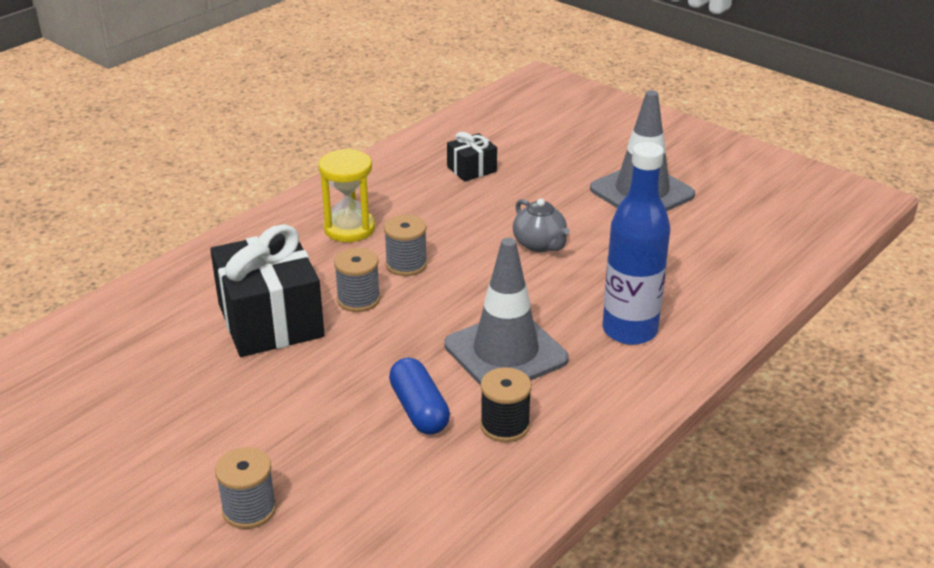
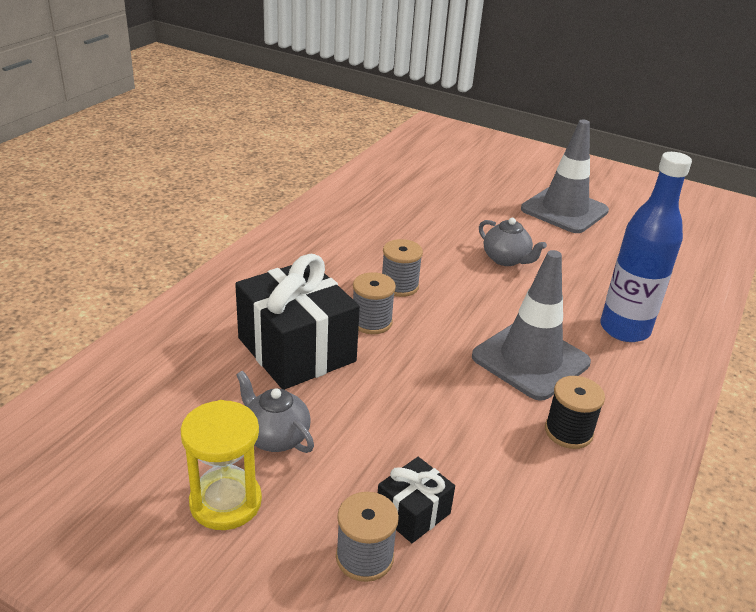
camera: 15 degrees left, 0 degrees up
(214, 399) = (275, 437): none -> grey teapot
(349, 228) = (332, 257): yellow hourglass -> yellow hourglass (225, 502)
(419, 409) = (481, 425): blue capsule -> none
(471, 169) = (414, 199): black gift -> black gift (413, 513)

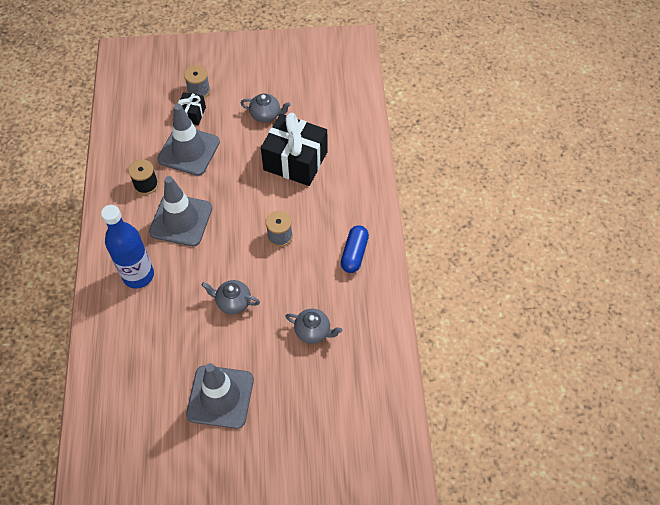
camera: 150 degrees right, 25 degrees up
(225, 502) = (261, 83): yellow hourglass -> none
(324, 237) = (354, 253): none -> blue capsule
(371, 322) = (275, 199): grey spool -> none
(431, 209) = (313, 331): none -> grey teapot
(461, 448) = (189, 151): none -> grey traffic cone

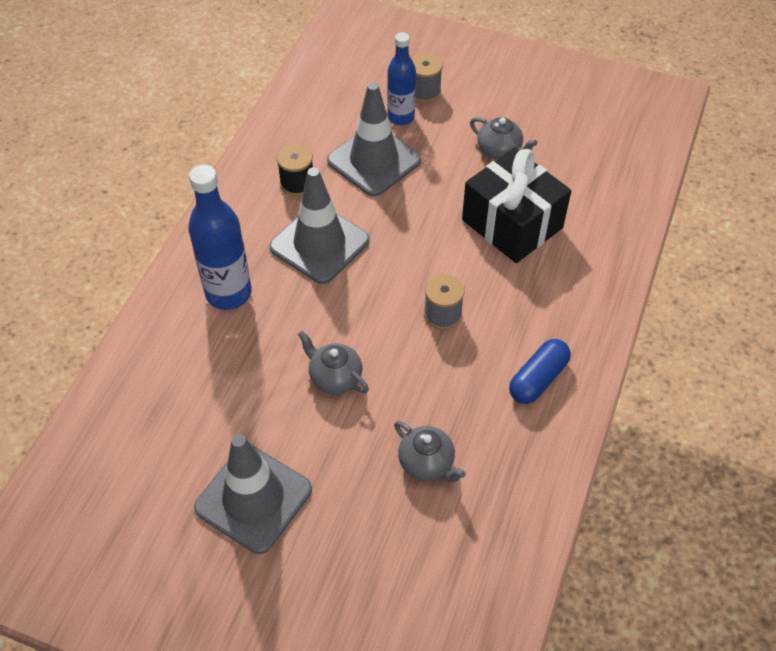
camera: 25 degrees right, 5 degrees down
(192, 114) = (401, 117): black gift -> blue bottle

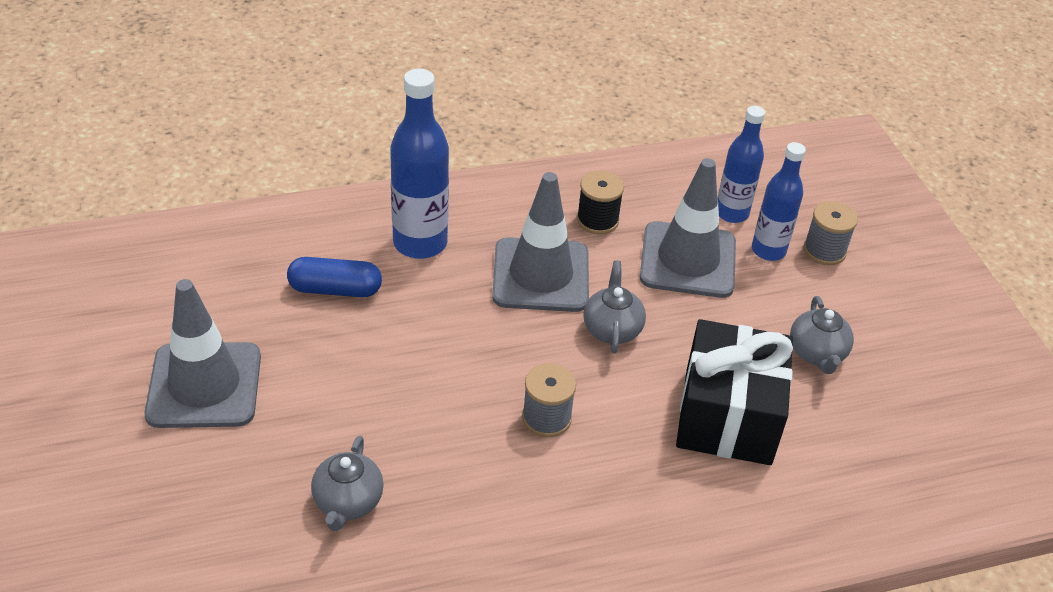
camera: 50 degrees right, 10 degrees down
(334, 377) = (391, 372): grey teapot -> grey teapot (612, 329)
(354, 113) = (732, 213): none -> blue bottle
(538, 379) = (538, 548): blue capsule -> blue capsule (335, 289)

